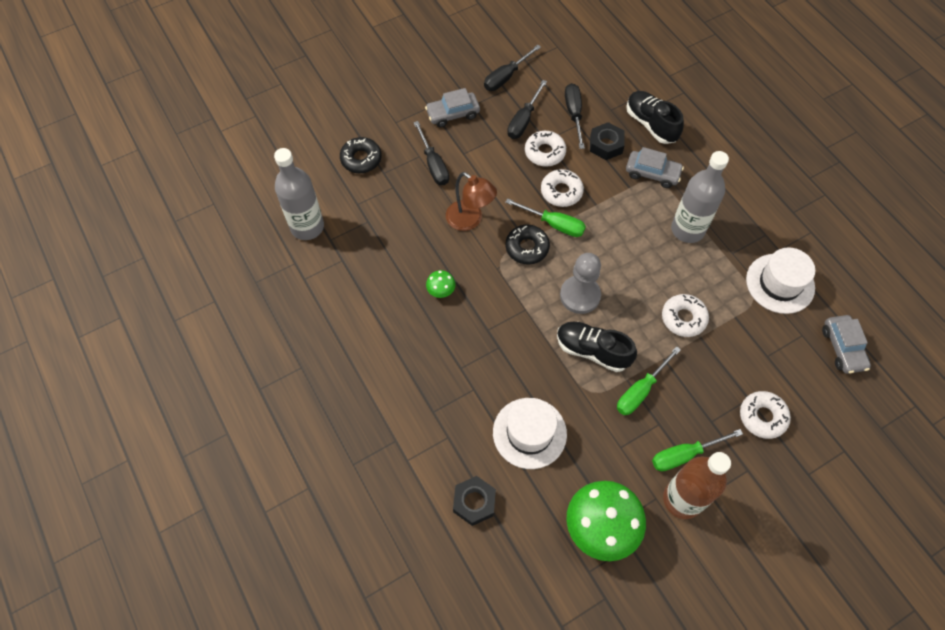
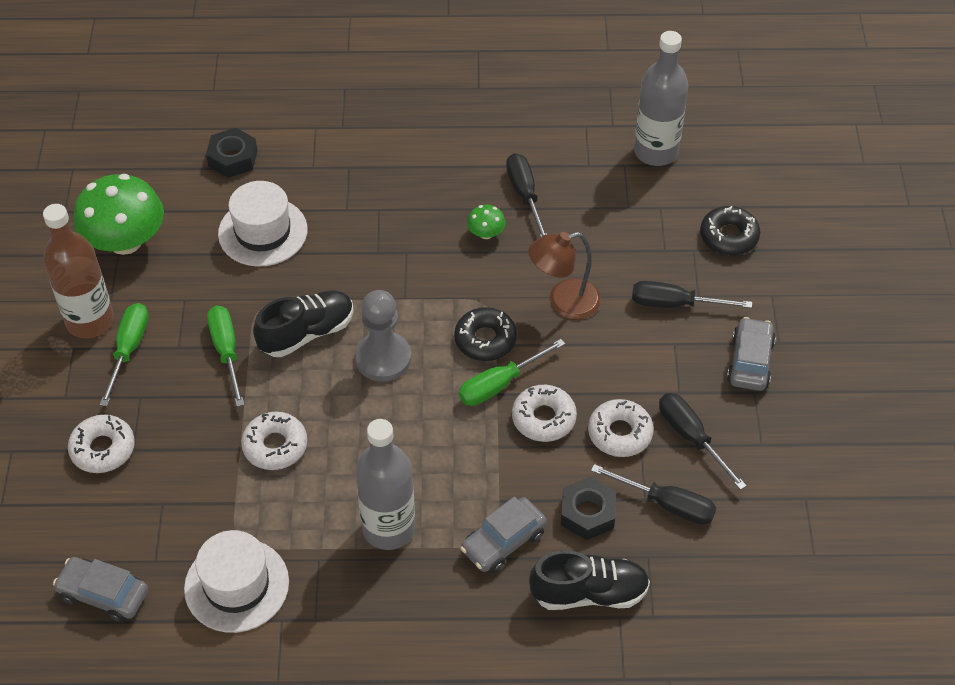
camera: 120 degrees right, 10 degrees down
(506, 77) = (786, 456): black screwdriver -> black screwdriver (525, 195)

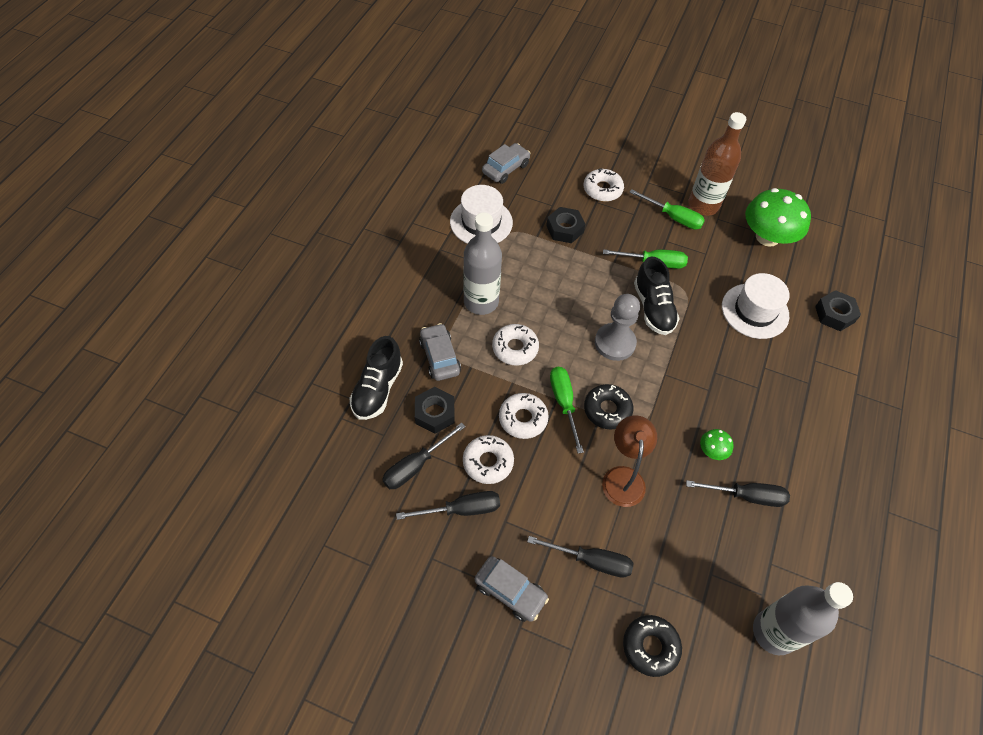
camera: 110 degrees right, 5 degrees up
(206, 472) = (564, 229): none -> black nut
(275, 446) = (568, 266): white donut -> white donut (515, 348)
(675, 304) = (591, 561): black screwdriver -> black screwdriver turned 75 degrees clockwise

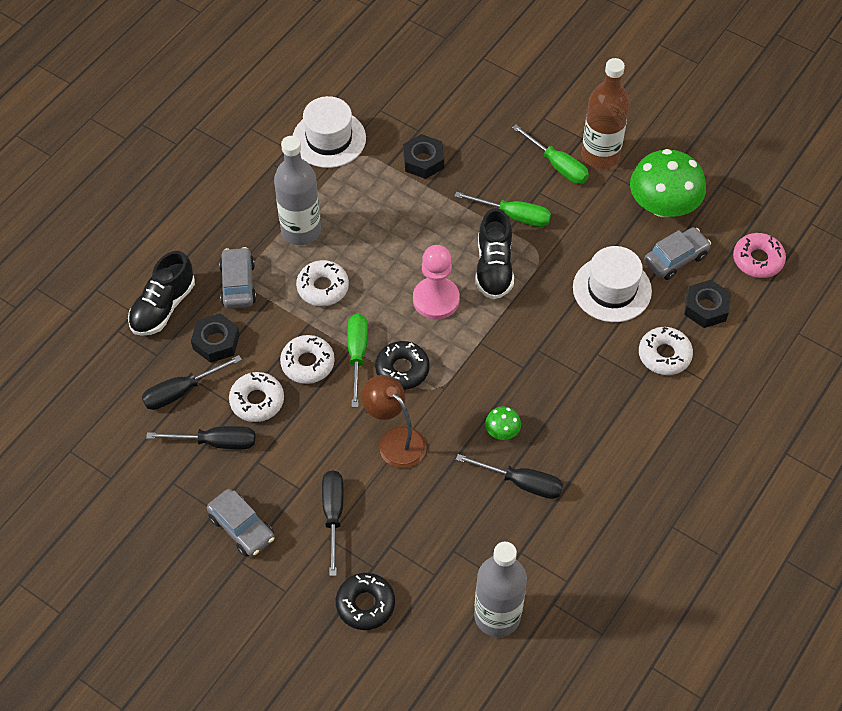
camera: 15 degrees right, 0 degrees up
(505, 169) = (377, 78): grey car -> grey car (675, 259)
(591, 561) = (333, 515): black screwdriver -> black screwdriver turned 120 degrees counterclockwise
(602, 189) = (484, 119): white donut -> white donut (664, 355)
(615, 343) = (436, 299): grey pawn -> pink pawn
(623, 477) = (395, 440): brown lamp -> brown lamp turned 60 degrees counterclockwise
(857, 269) = (758, 260): none -> pink donut

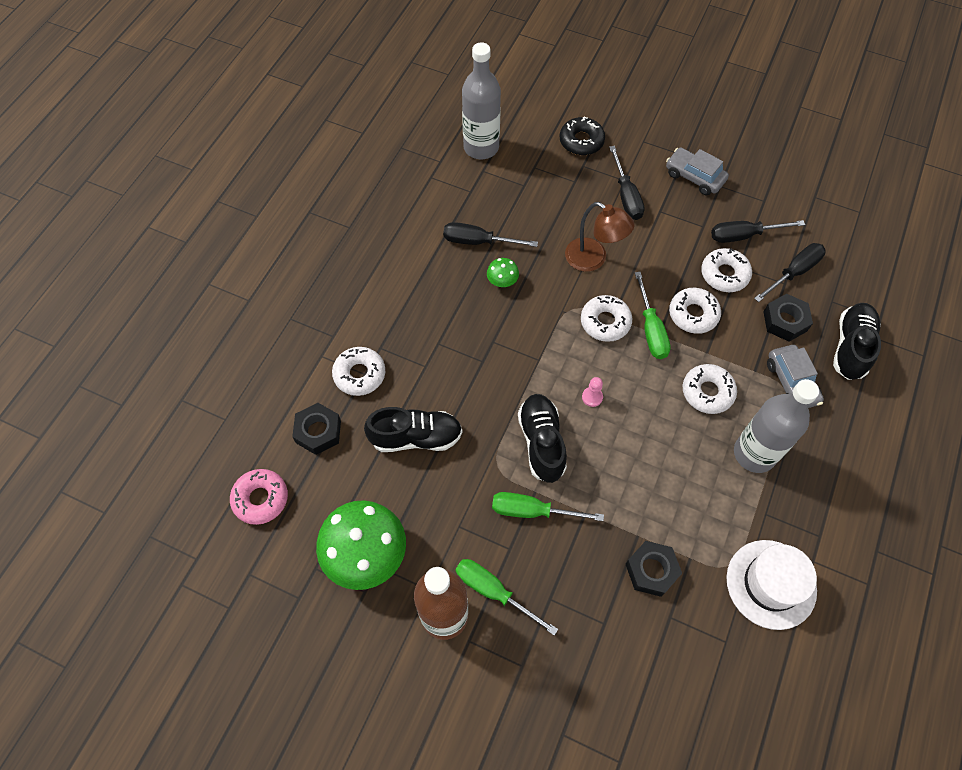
camera: 170 degrees right, 5 degrees up
(402, 369) = (605, 322): black donut -> white donut
(436, 299) = (592, 397): pink pawn -> pink pawn, size x0.44
(612, 289) = (416, 437): white hat -> black shoe
(675, 259) = (350, 485): grey car -> none

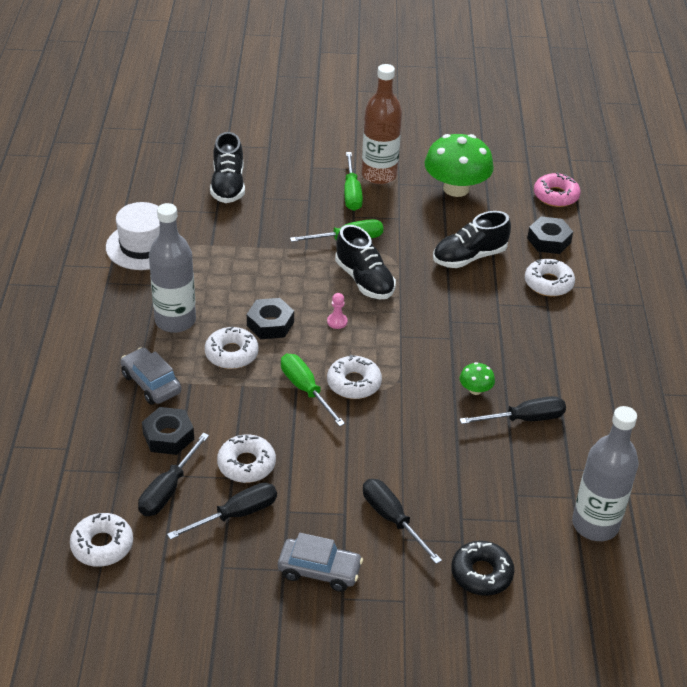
camera: 155 degrees right, 20 degrees down
(493, 592) = (352, 193): green screwdriver -> green screwdriver turned 75 degrees clockwise
(593, 259) = (395, 437): brown lamp -> none
(651, 570) = (239, 231): black nut -> black nut (270, 324)
(693, 314) = (267, 415): white donut -> white donut (102, 545)
(851, 347) = (93, 431): black shoe -> black shoe (228, 185)

